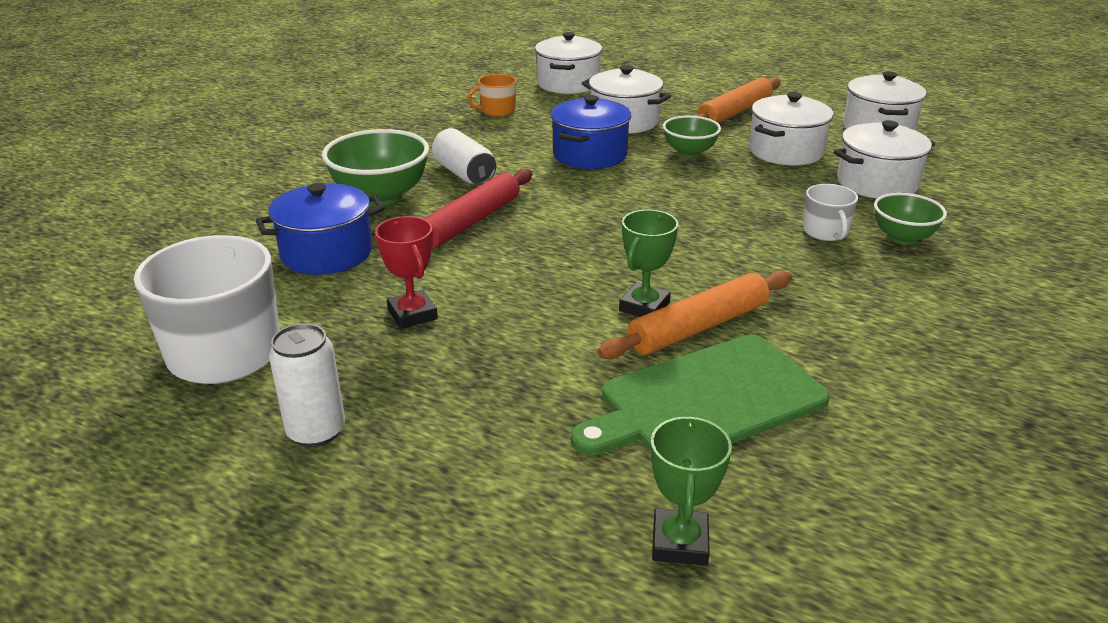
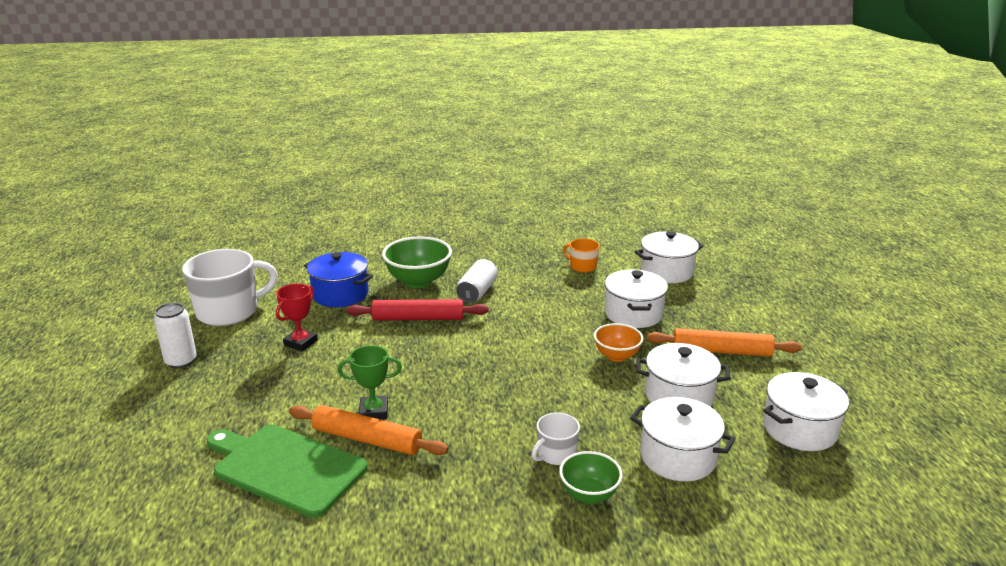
camera: 55 degrees right, 5 degrees down
(589, 155) = (560, 321): blue pot -> none
(679, 542) = (149, 500): green trophy -> none
(689, 153) = (616, 356): green bowl -> orange bowl

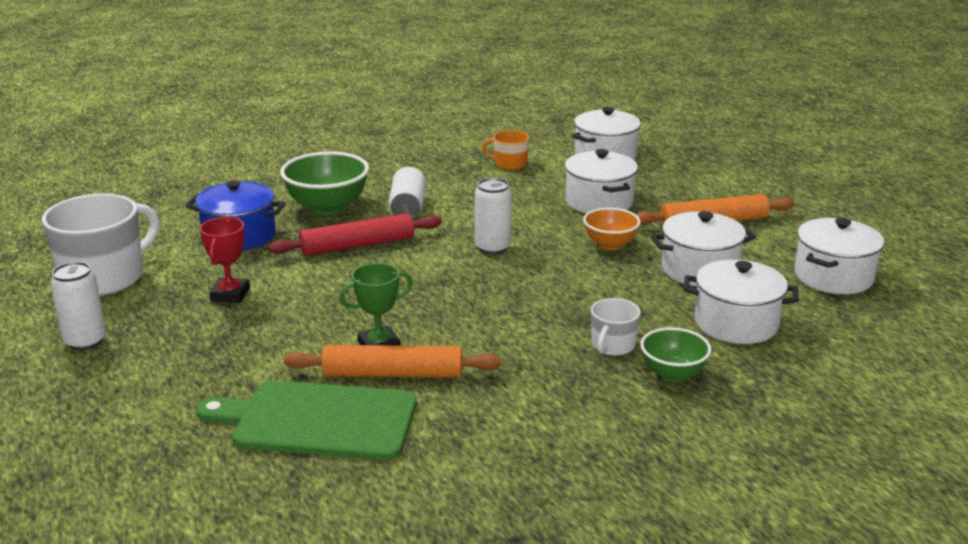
camera: 20 degrees left, 0 degrees up
(519, 340) = (492, 247): none -> white can

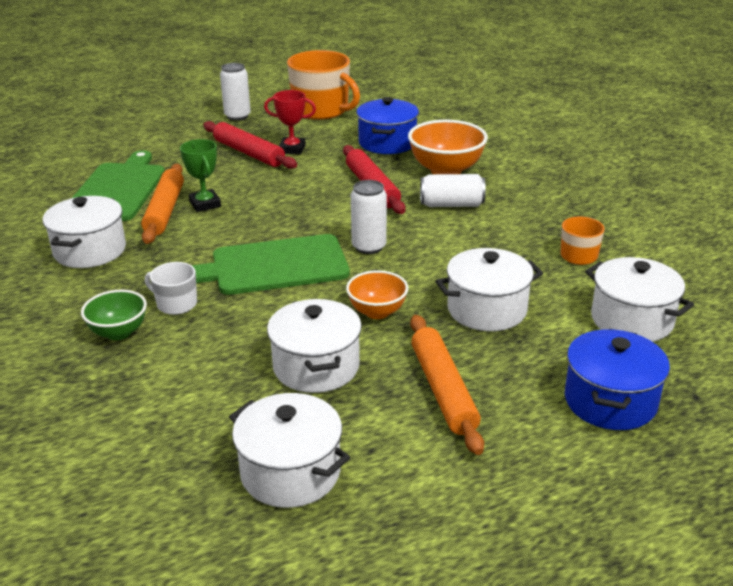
camera: 90 degrees right, 5 degrees up
(104, 277) = (322, 110): white mug -> orange mug
(230, 324) = (249, 153): none -> red rolling pin
(327, 207) = (446, 170): green bowl -> orange bowl
(531, 295) = (273, 266): none -> green cutting board
(706, 171) = (610, 401): none -> blue pot
(736, 323) = (196, 379): white pot -> white pot (90, 251)

